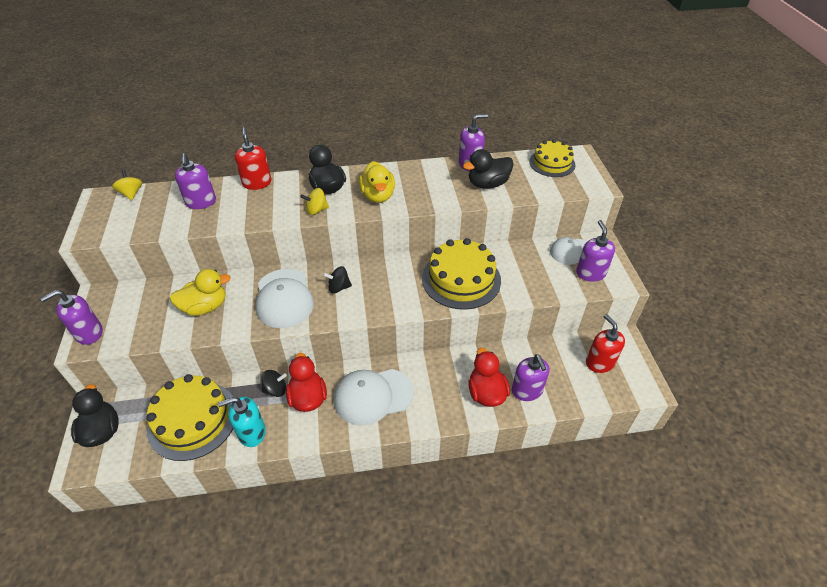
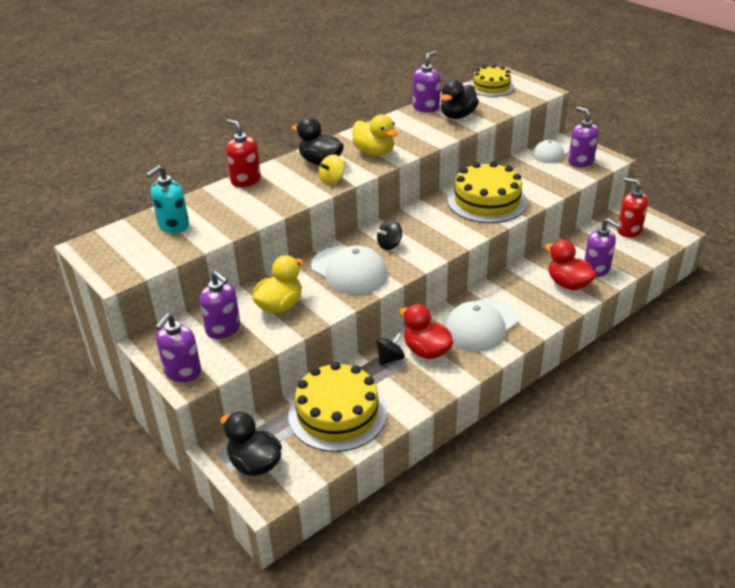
camera: 30 degrees left, 10 degrees down
(131, 193) = (120, 230): yellow spinning top -> none
(201, 202) = (208, 212): purple soap dispenser -> purple soap dispenser (223, 329)
(251, 433) = (405, 396): turquoise soap dispenser -> turquoise soap dispenser (173, 225)

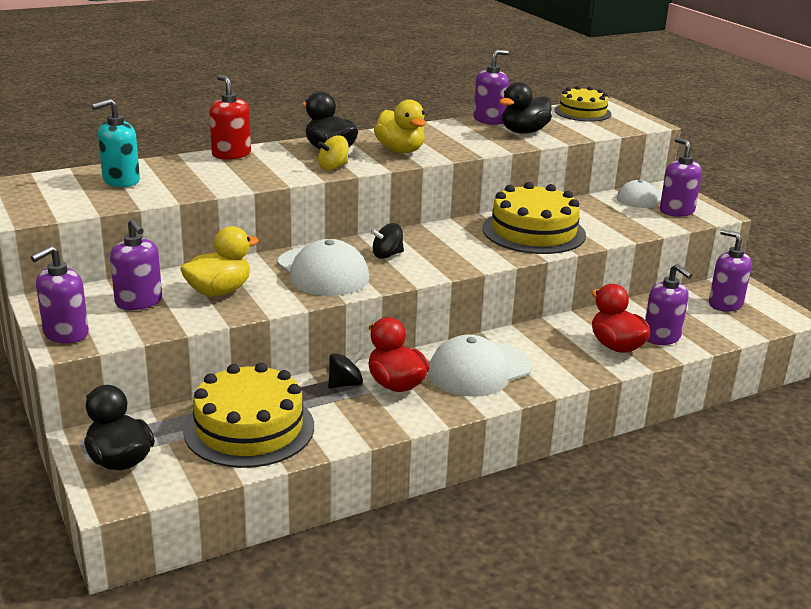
camera: 10 degrees right, 10 degrees down
(629, 230) = (725, 304): red soap dispenser -> purple soap dispenser

